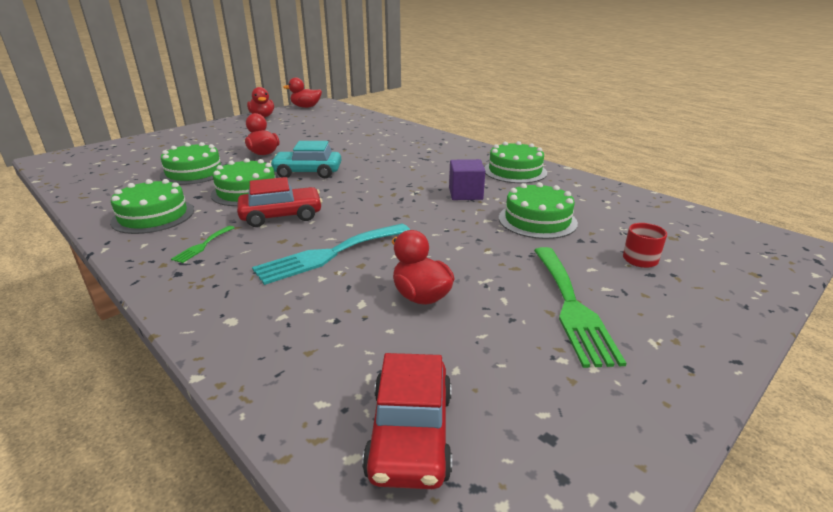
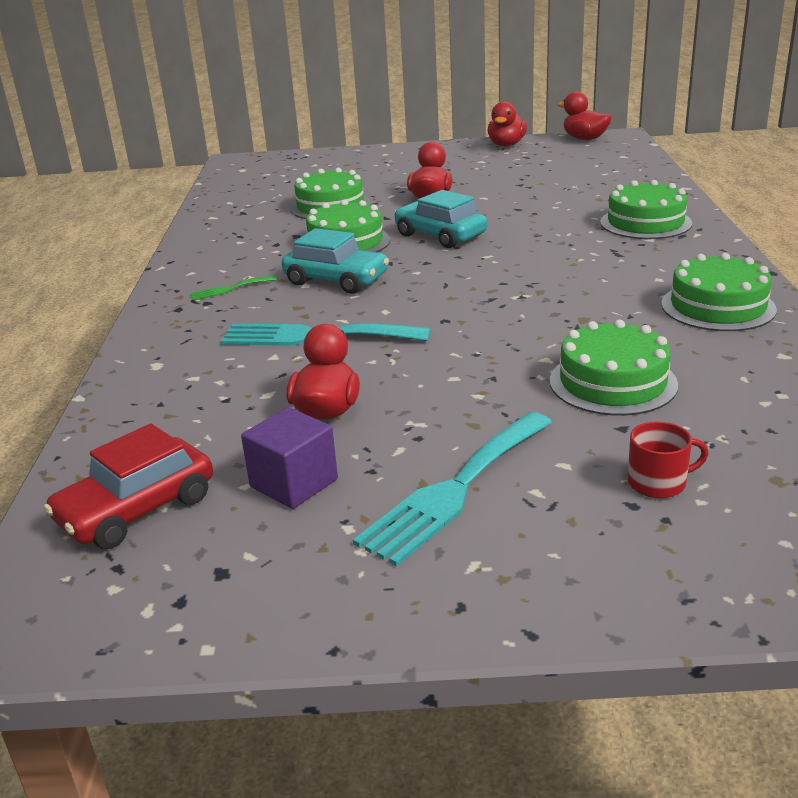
camera: 45 degrees right, 0 degrees up
(153, 216) = (234, 246): green cake -> green cake (645, 223)
(281, 216) = (336, 280): red car -> turquoise car
(465, 194) = (581, 317): purple cube -> purple cube (294, 483)
(571, 307) = (455, 489): green fork -> turquoise fork

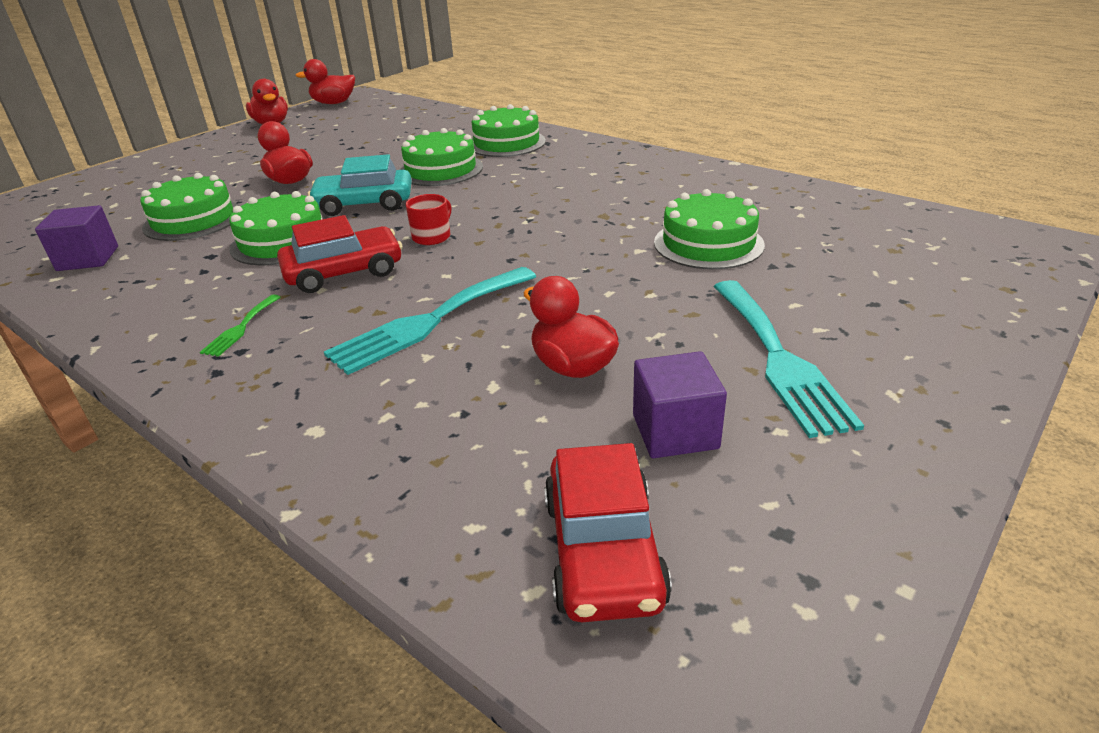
camera: 50 degrees left, 5 degrees up
(243, 211) = (88, 259): none -> purple cube
(336, 280) = (344, 272): turquoise car -> red car
(658, 483) = (857, 284): red mug -> red mug (432, 236)
(717, 306) = (662, 175): green cake -> green cake (440, 170)

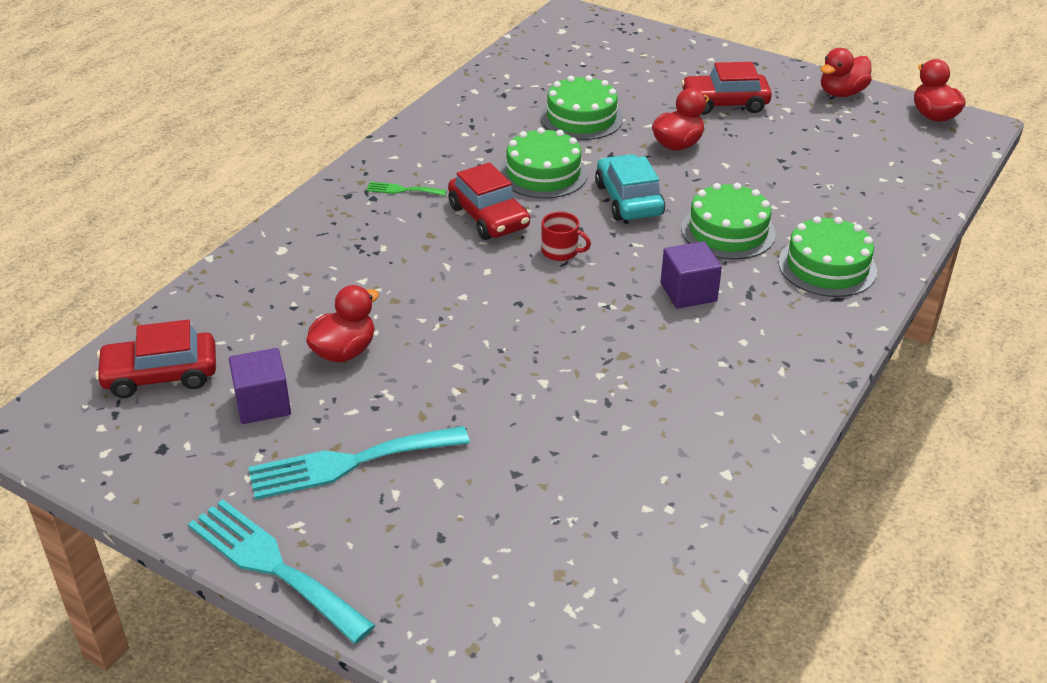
camera: 80 degrees right, 5 degrees up
(88, 259) = (505, 93): purple cube -> purple cube (688, 292)
(240, 161) = (724, 103): none -> red car
(429, 322) = (410, 274): turquoise fork -> turquoise fork (273, 566)
(708, 243) = (562, 430): green cake -> none

